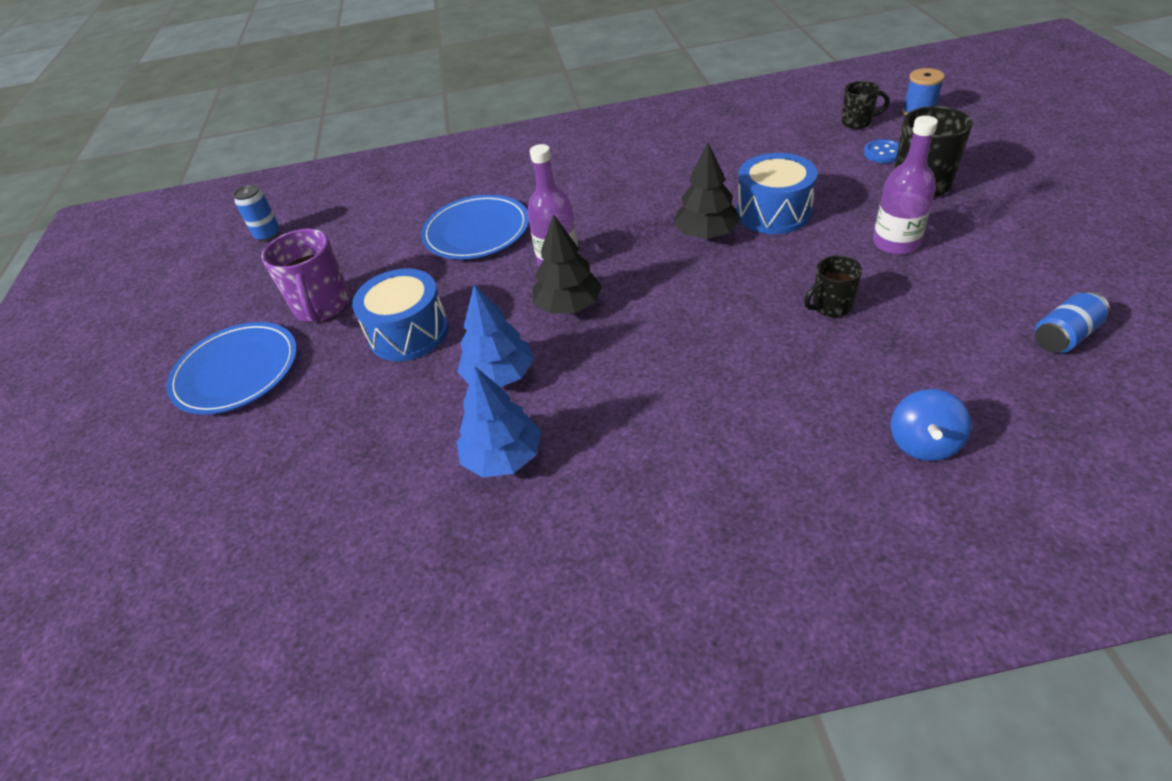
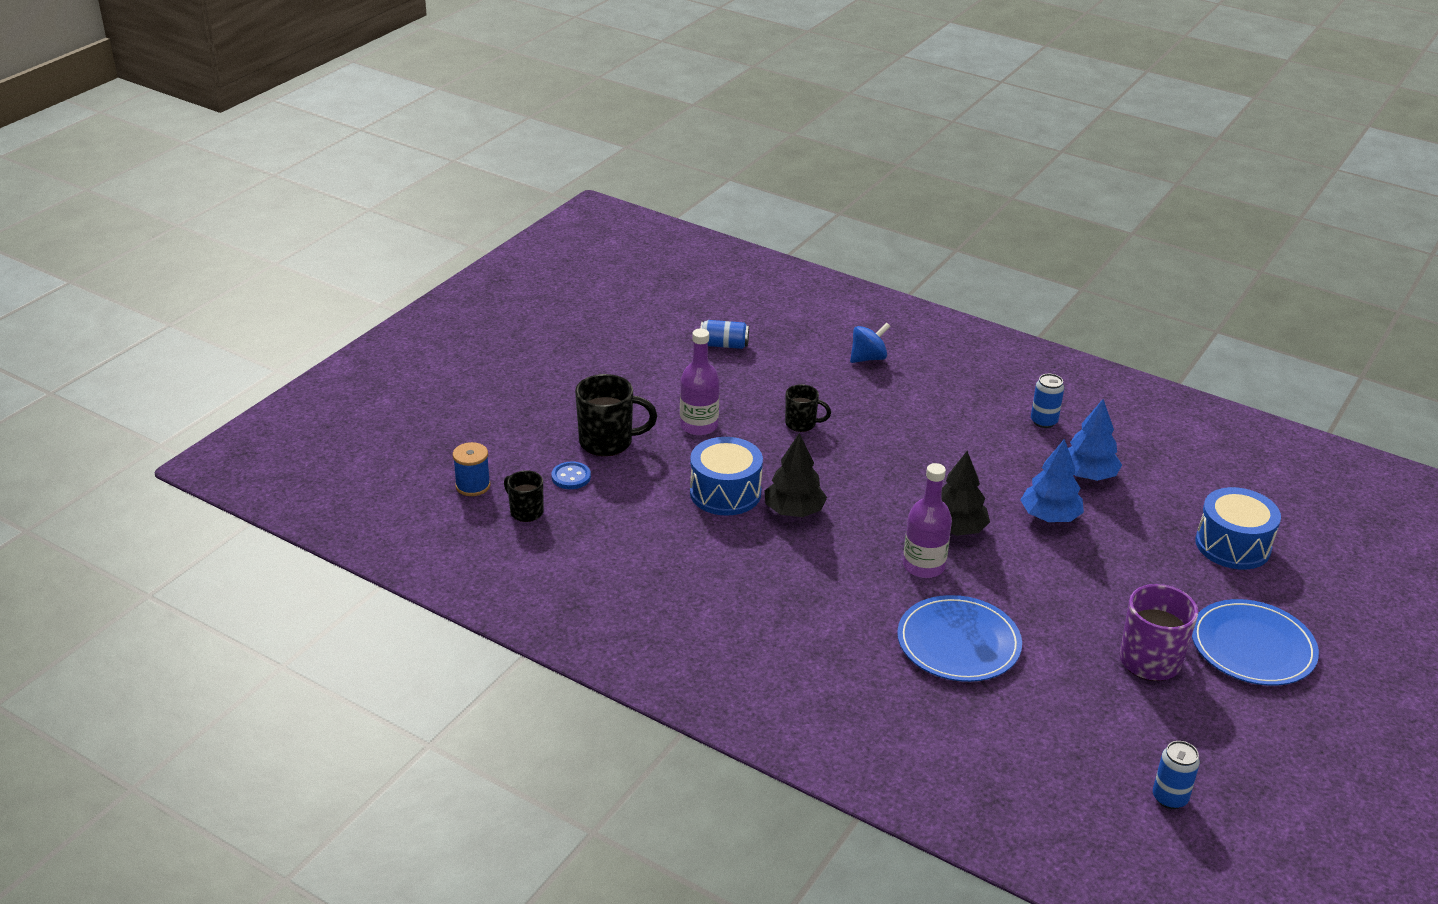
camera: 145 degrees left, 10 degrees down
(409, 332) = (1091, 587): blue drum -> blue drum (1232, 545)
(621, 505) = (1043, 421): none -> blue can

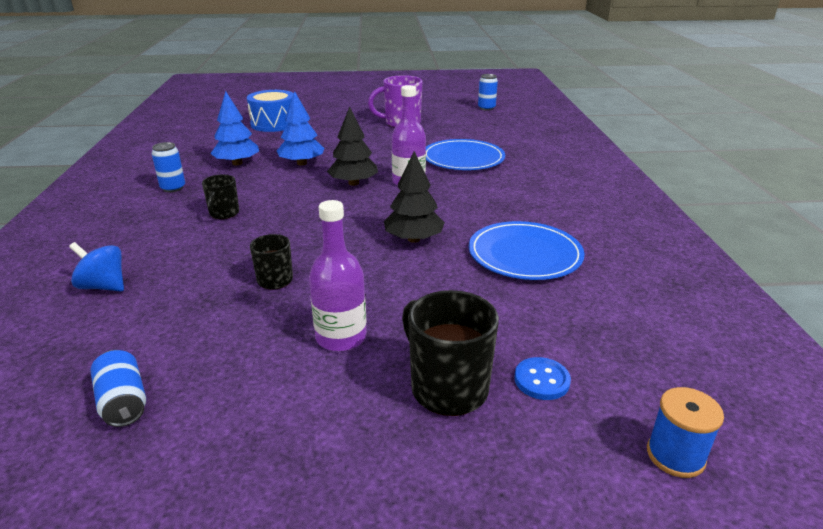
camera: 125 degrees left, 5 degrees down
(525, 512) = (638, 379): black mug -> black mug (224, 214)
(725, 493) = (433, 276): blue drum -> none
(1252, 647) = (358, 110): blue plate -> blue plate (525, 254)

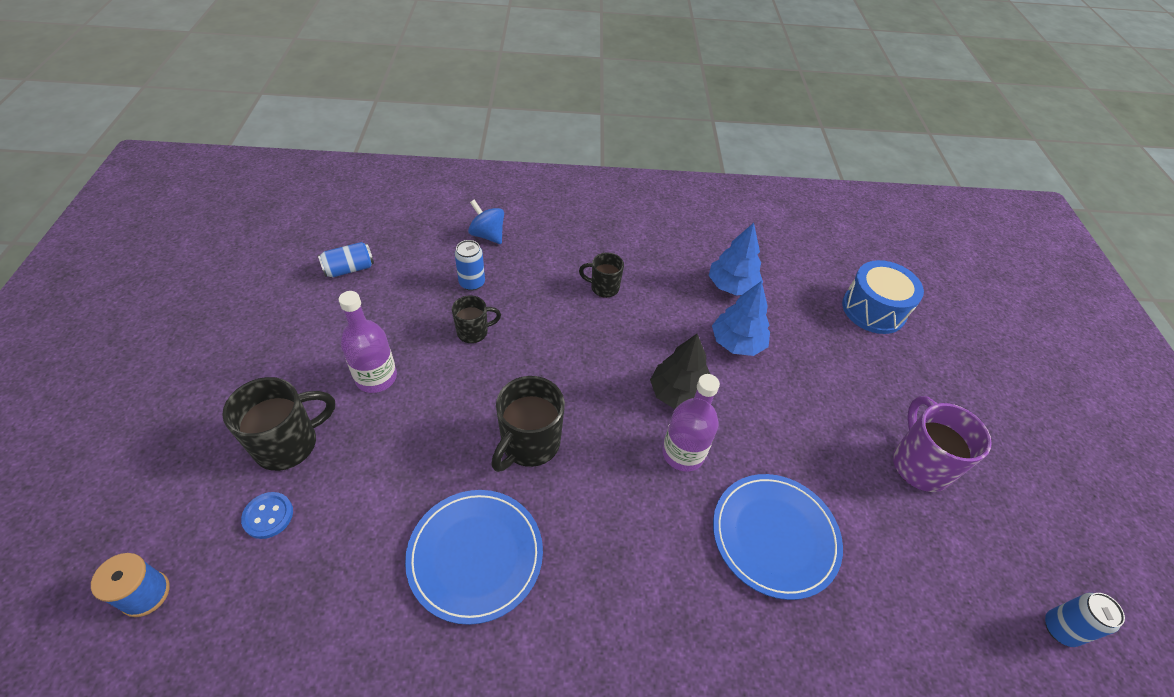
camera: 90 degrees right, 20 degrees up
(103, 286) = (487, 235): blue spinning top -> blue spinning top turned 75 degrees counterclockwise
(173, 188) = (663, 246): blue can -> blue can (472, 283)
(413, 239) = (529, 444): black tree -> black mug

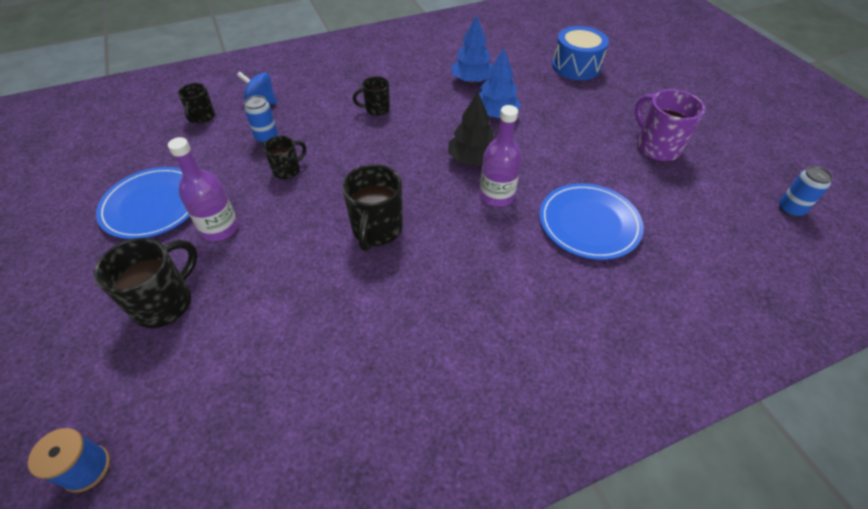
camera: 20 degrees left, 0 degrees up
(268, 516) = (176, 362): blue button -> none
(349, 269) = (150, 159): blue can -> none
(420, 234) = (202, 117): none -> black mug
(475, 556) = (376, 320): blue plate -> blue plate (153, 205)

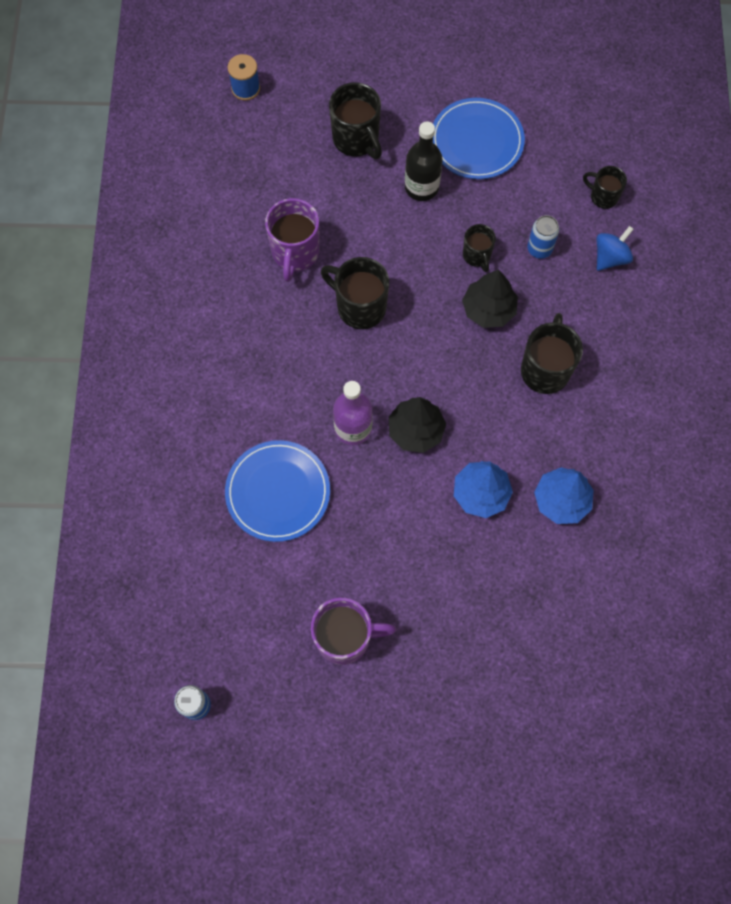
camera: 115 degrees right, 20 degrees up
(220, 228) = (421, 187): purple bottle -> black bottle
(338, 150) = (488, 309): none -> black tree
(338, 304) = (295, 253): none -> purple mug
(376, 109) = (545, 369): black mug -> black mug, size x1.69
(576, 66) = (540, 652): blue drum -> none

